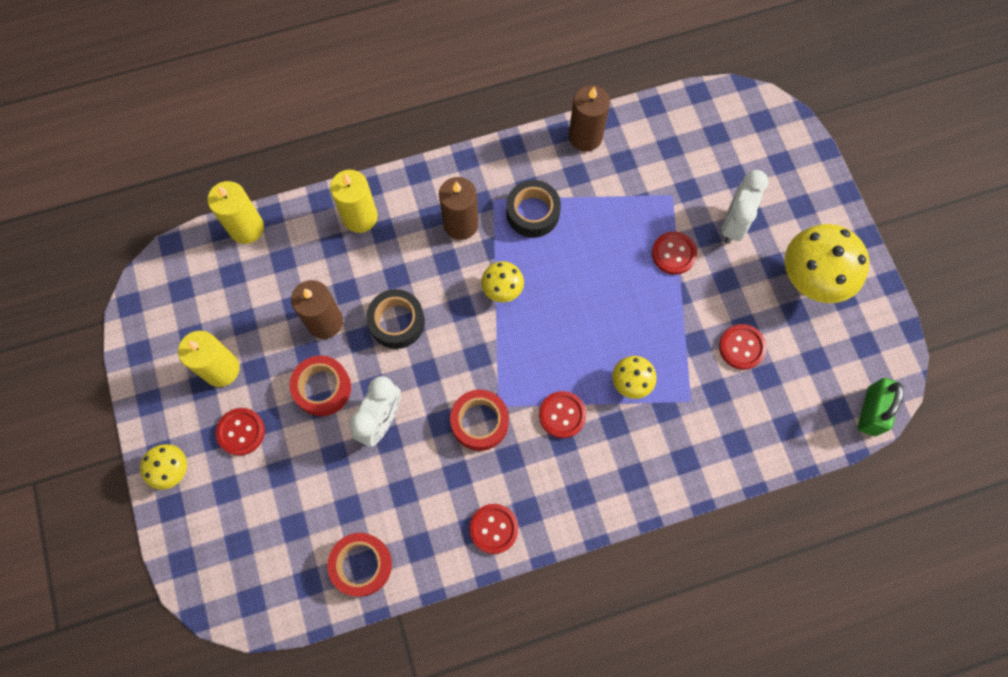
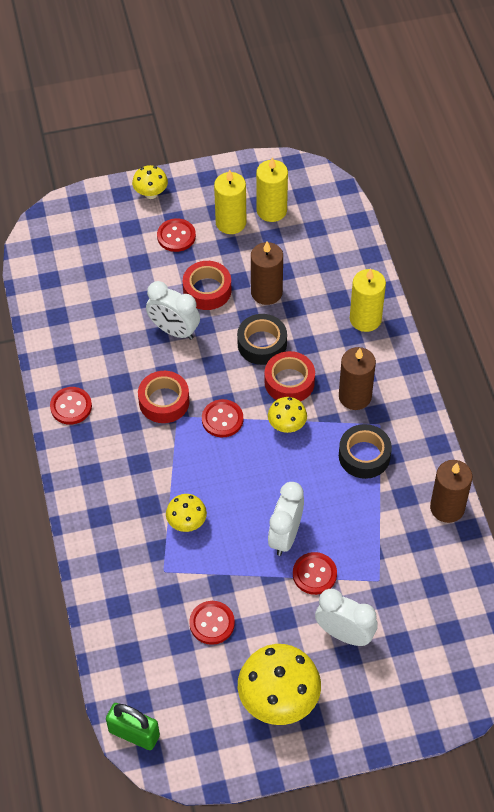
camera: 95 degrees right, 15 degrees down
(246, 228) = (358, 237): yellow candle -> yellow candle (271, 210)
(361, 565) = (57, 314): red tape -> red tape (289, 382)
(562, 415) = (163, 465): red button -> red button (222, 419)
(634, 283) = (285, 536): none -> white clock

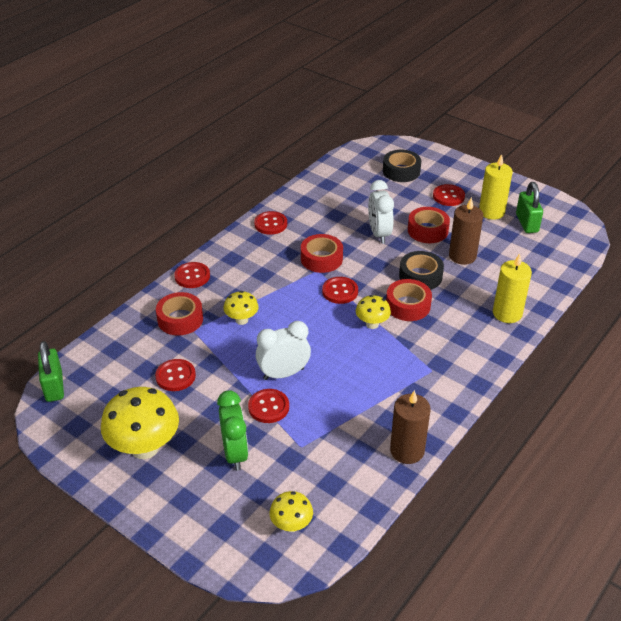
camera: 50 degrees right, 15 degrees down
(85, 524) = (192, 276): none -> red button
(138, 573) = (180, 319): none -> red tape
(151, 194) = (463, 170): yellow mushroom -> yellow mushroom (291, 525)
(271, 210) = (527, 223): yellow candle -> green padlock
(344, 634) = (235, 453): white clock -> green clock
(355, 396) = (438, 344): brown candle -> none
(364, 456) = (396, 377): black tape -> black tape (401, 171)

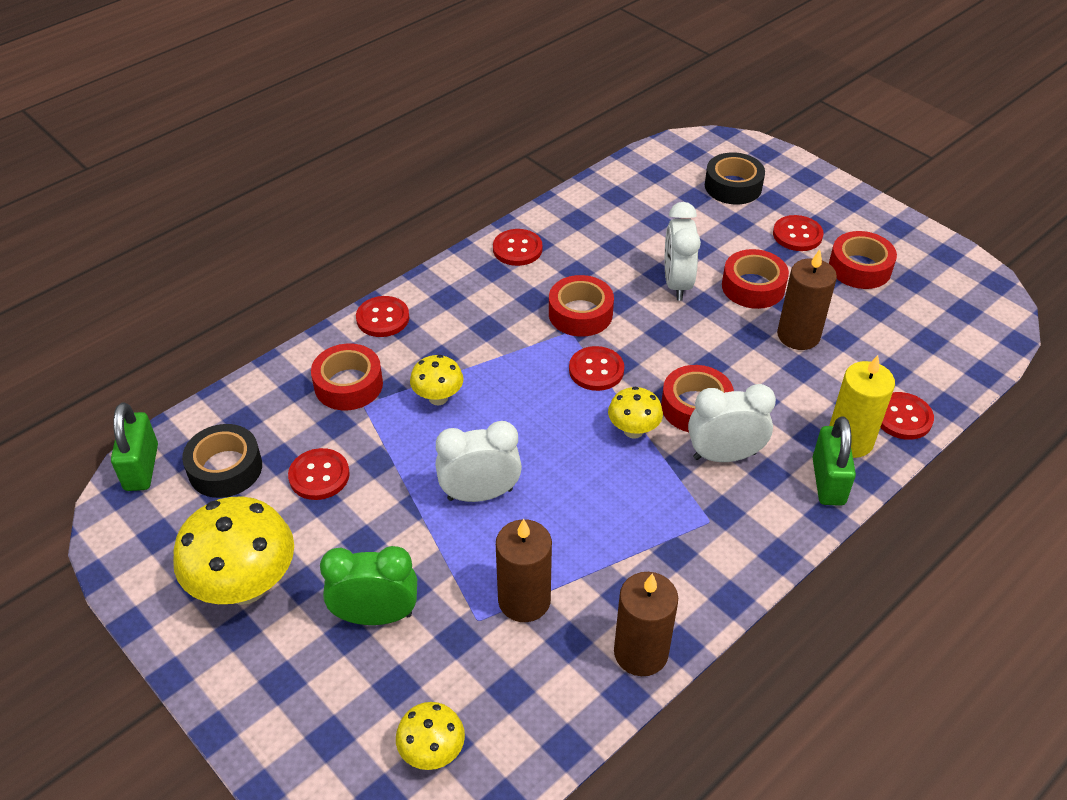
camera: 10 degrees right, 5 degrees up
(235, 453) = (376, 616): green clock -> green clock turned 90 degrees counterclockwise
(268, 407) = (444, 546): red button -> red button (902, 417)
(327, 431) = (524, 600): none -> brown candle
(420, 276) = (725, 361): black tape -> black tape (225, 468)
(432, 332) = (724, 455): none -> white clock
(491, 212) = (859, 268): yellow candle -> red tape
(527, 223) = (912, 293): green padlock -> green padlock (828, 481)

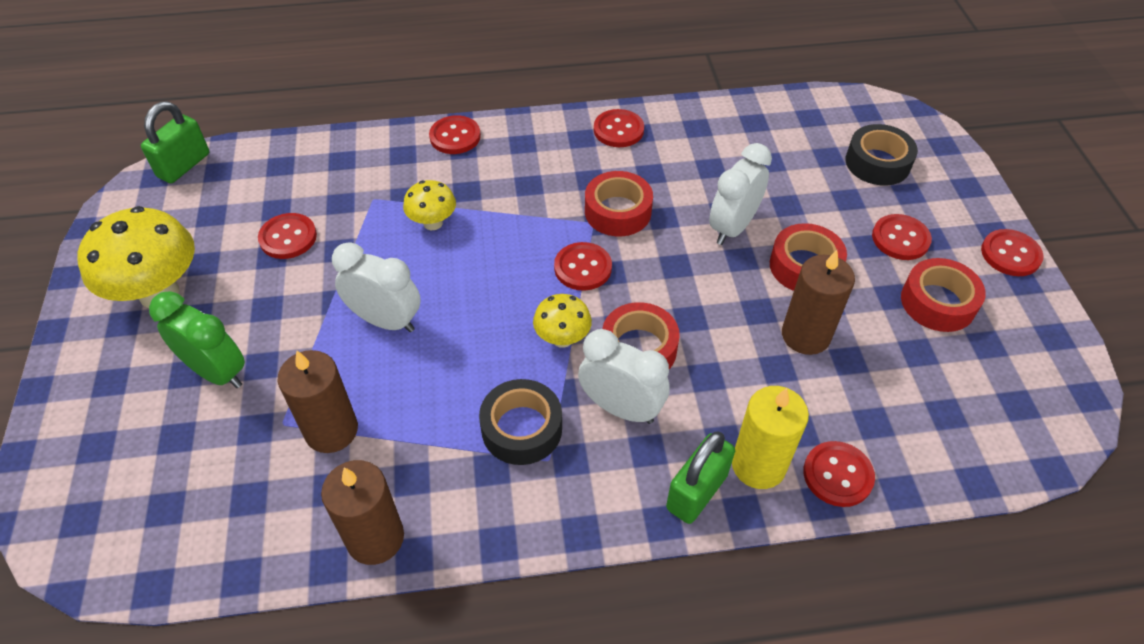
camera: 35 degrees right, 5 degrees up
(225, 468) = (233, 196): black tape -> black tape (522, 428)
(348, 385) = (378, 177): red tape -> none
(432, 752) = (147, 508): yellow mushroom -> none
(874, 211) = (1010, 254): none -> red button

